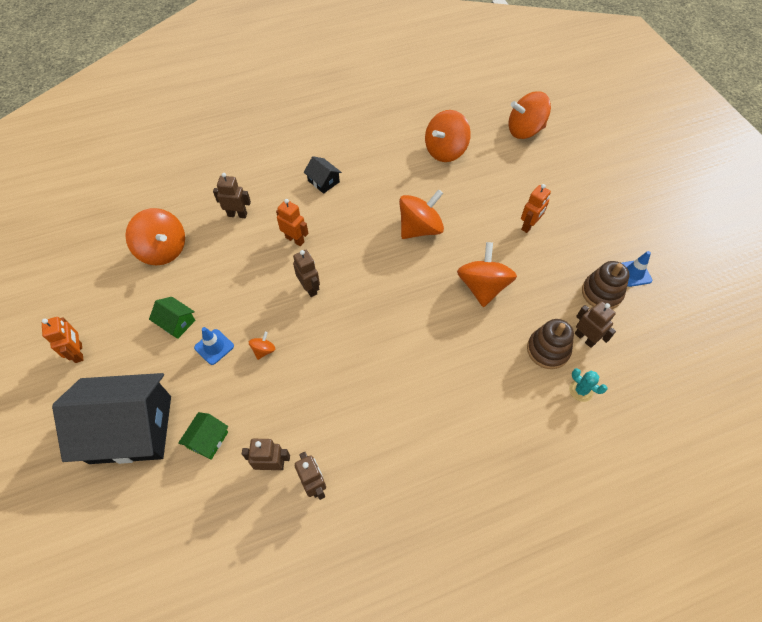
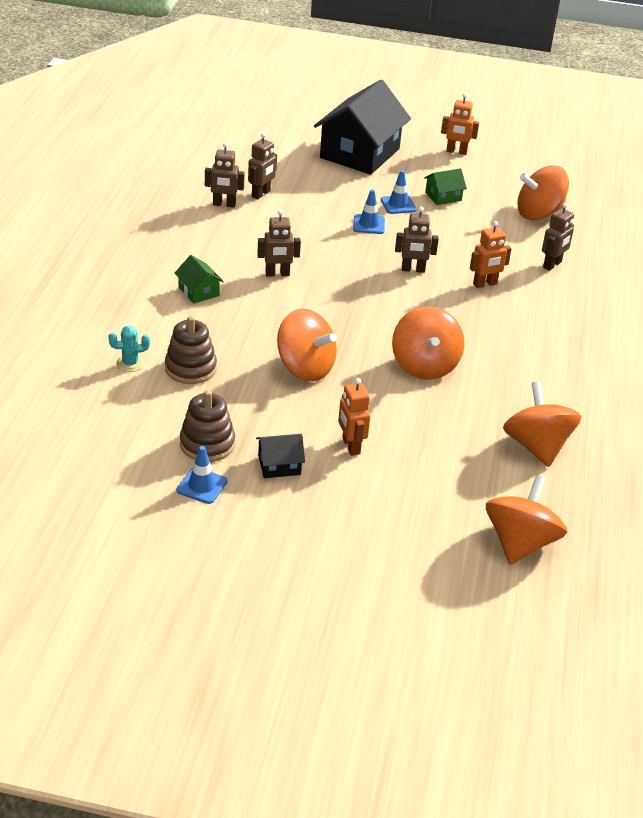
camera: 120 degrees right, 20 degrees down
(208, 440) = (314, 177): green house -> green house (198, 291)
(263, 350) = (369, 224): orange spinning top -> blue traffic cone
(323, 181) = (558, 333): black house -> black house (279, 465)
(585, 338) = (174, 399): brown robot -> brown robot (277, 274)

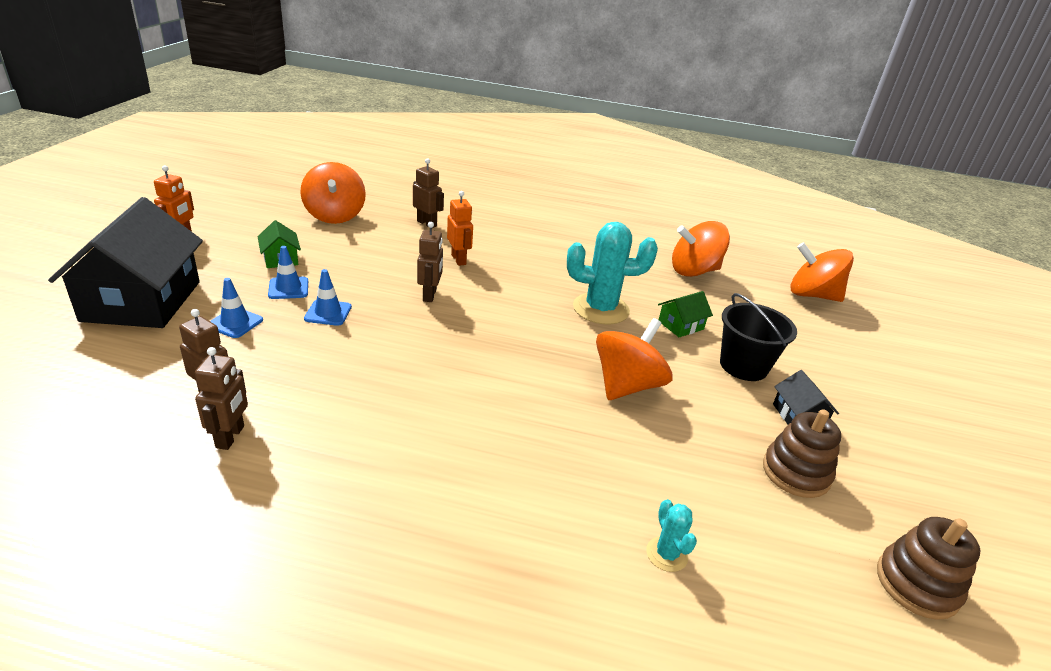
camera: 90 degrees left, 5 degrees down
(190, 368) = (657, 485): brown stacking toy -> brown stacking toy (917, 584)
(198, 291) = (475, 473): green house -> green house (680, 325)
(202, 486) = (868, 479): blue traffic cone -> blue traffic cone (235, 323)
(277, 274) = (433, 394): brown robot -> none
(350, 446) = (743, 366): orange robot -> black bucket
(360, 153) = (142, 301): black house -> black house turned 60 degrees clockwise
(424, 366) = (601, 309): orange spinning top -> turquoise cactus

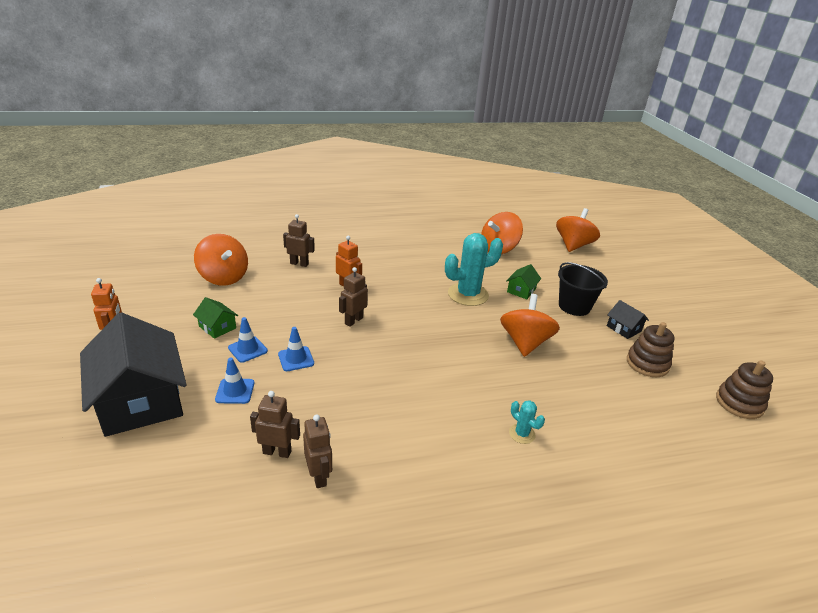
camera: 25 degrees left, 0 degrees up
(430, 295) = (353, 321): brown robot -> brown robot turned 120 degrees counterclockwise
(666, 554) = (625, 438): turquoise cactus -> turquoise cactus (522, 434)
(812, 295) = (573, 245): orange spinning top -> orange spinning top turned 120 degrees clockwise

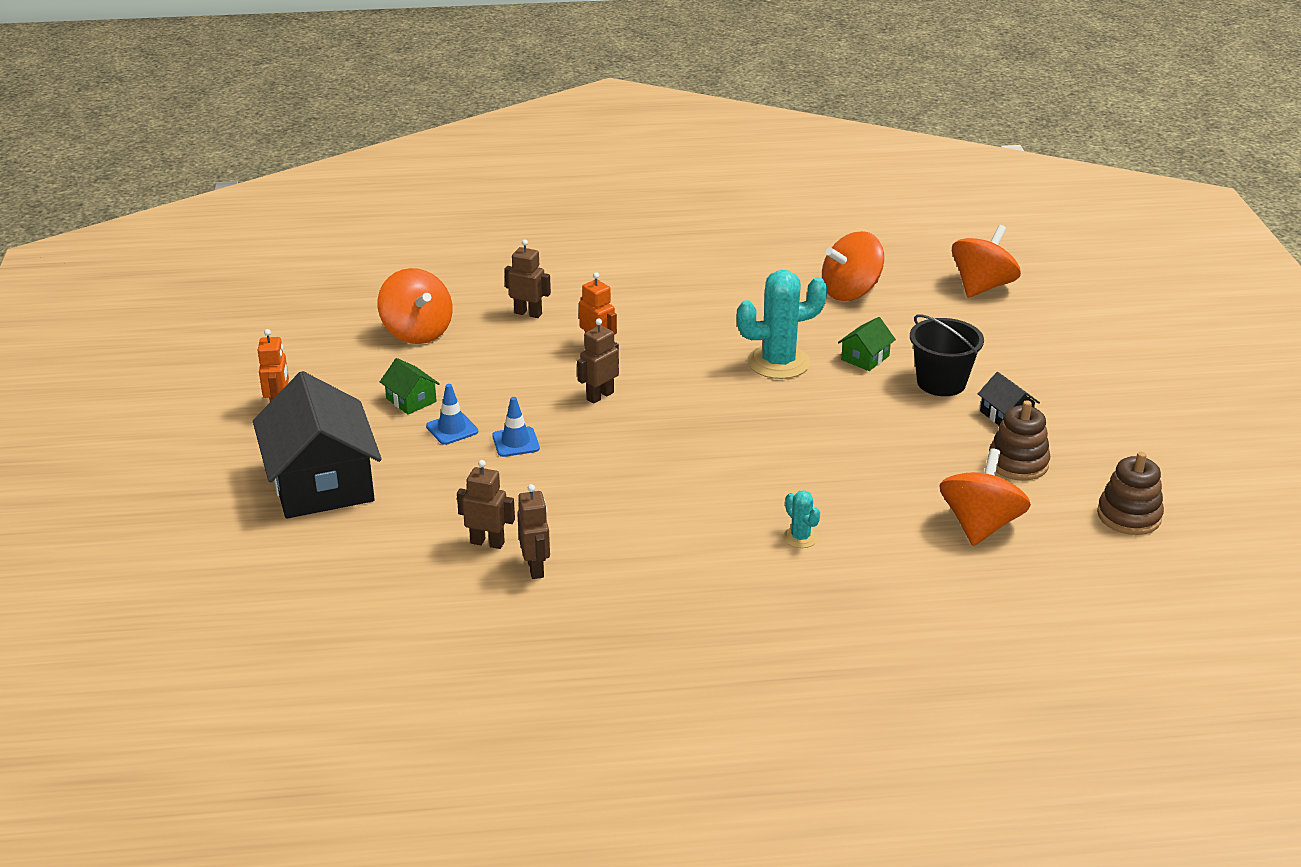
camera: 10 degrees right, 0 degrees up
(235, 391) = (436, 477): blue traffic cone -> none
(525, 343) = (844, 431): orange spinning top -> orange spinning top (980, 525)

